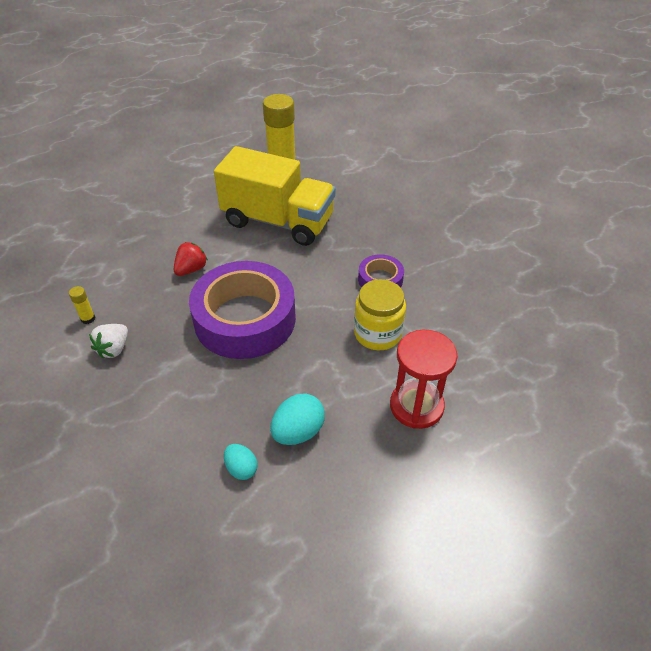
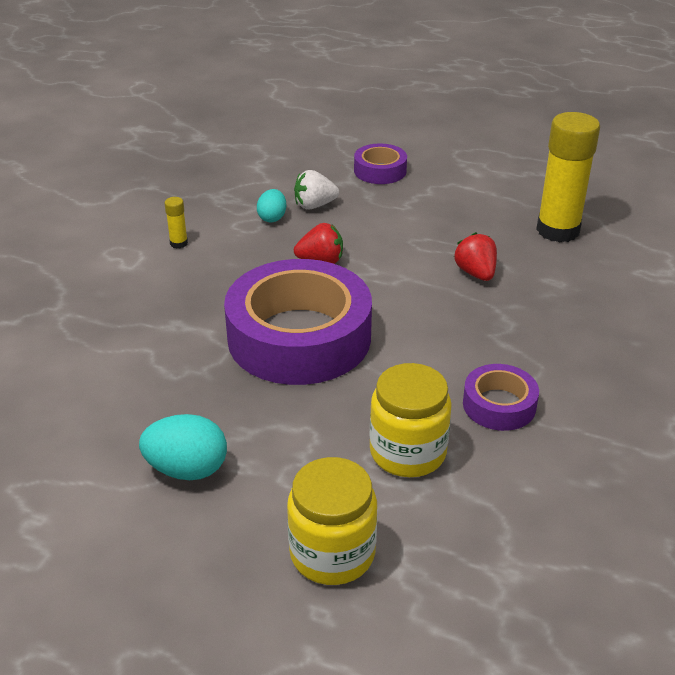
camera: 50 degrees right, 10 degrees down
(114, 349) = (160, 280): white strawberry -> white strawberry (314, 205)
(142, 194) = (380, 171): none -> purple tape
(241, 468) = (98, 454): turquoise egg -> turquoise egg (272, 218)
(278, 221) = (476, 273): yellow truck -> red strawberry
(416, 406) = (332, 553): red hourglass -> yellow jar

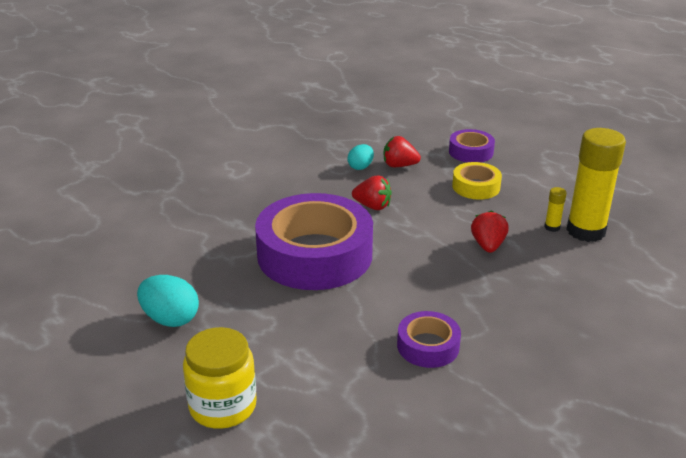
camera: 25 degrees right, 5 degrees down
(179, 243) = (280, 169): yellow glue stick -> yellow glue stick (552, 227)
(314, 205) = (399, 165): white strawberry -> red strawberry
(408, 452) = (330, 357): yellow jar -> none
(414, 210) = (476, 187): none -> yellow tape

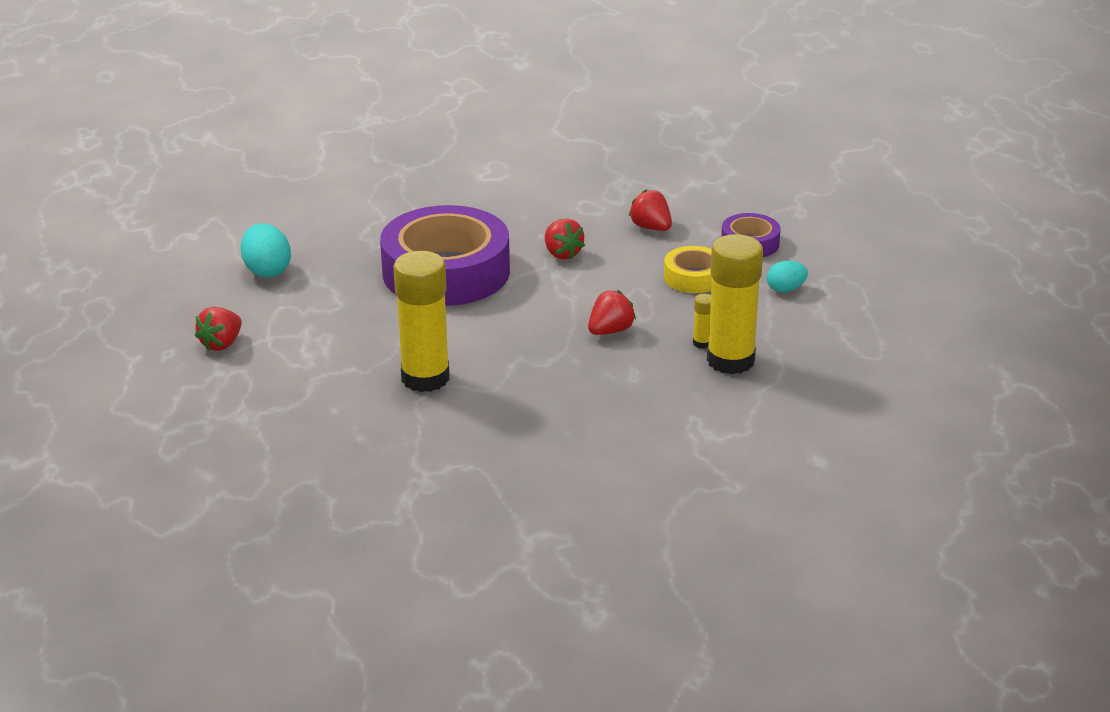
camera: 40 degrees right, 0 degrees up
(222, 406) = (221, 344): yellow jar -> red strawberry
(360, 167) = (610, 214): turquoise egg -> turquoise egg (785, 289)
(428, 346) = (425, 378): purple tape -> yellow glue stick

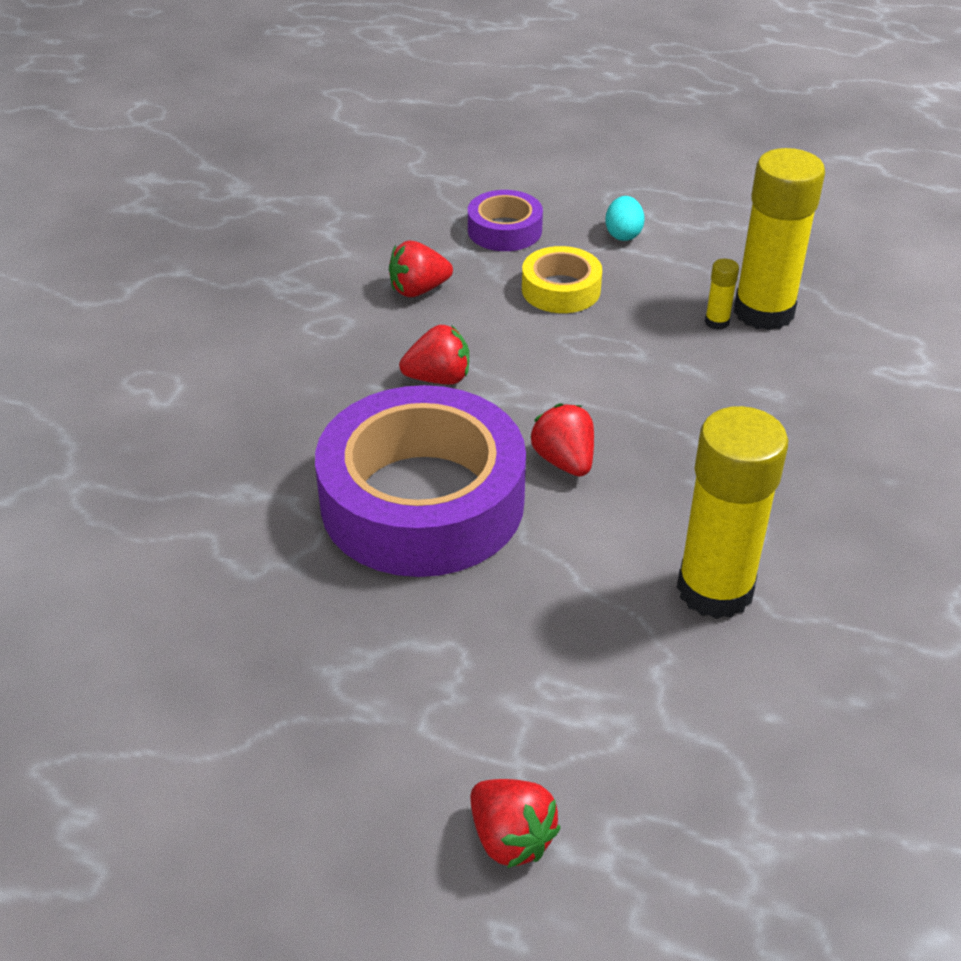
camera: 70 degrees left, 10 degrees up
(267, 271) = (288, 721): turquoise egg -> none
(610, 331) = (658, 385): red strawberry -> red strawberry (564, 461)

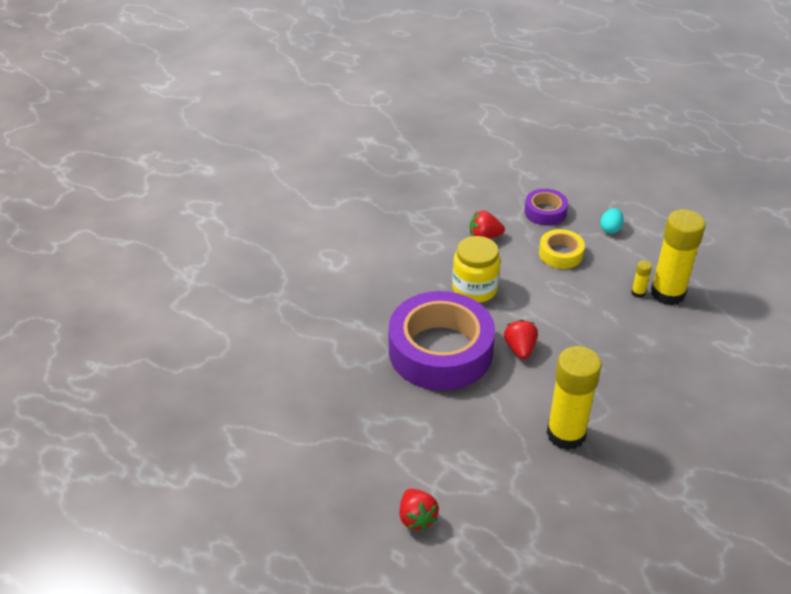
camera: 20 degrees right, 0 degrees up
(438, 378) = (474, 289): red strawberry -> yellow jar

